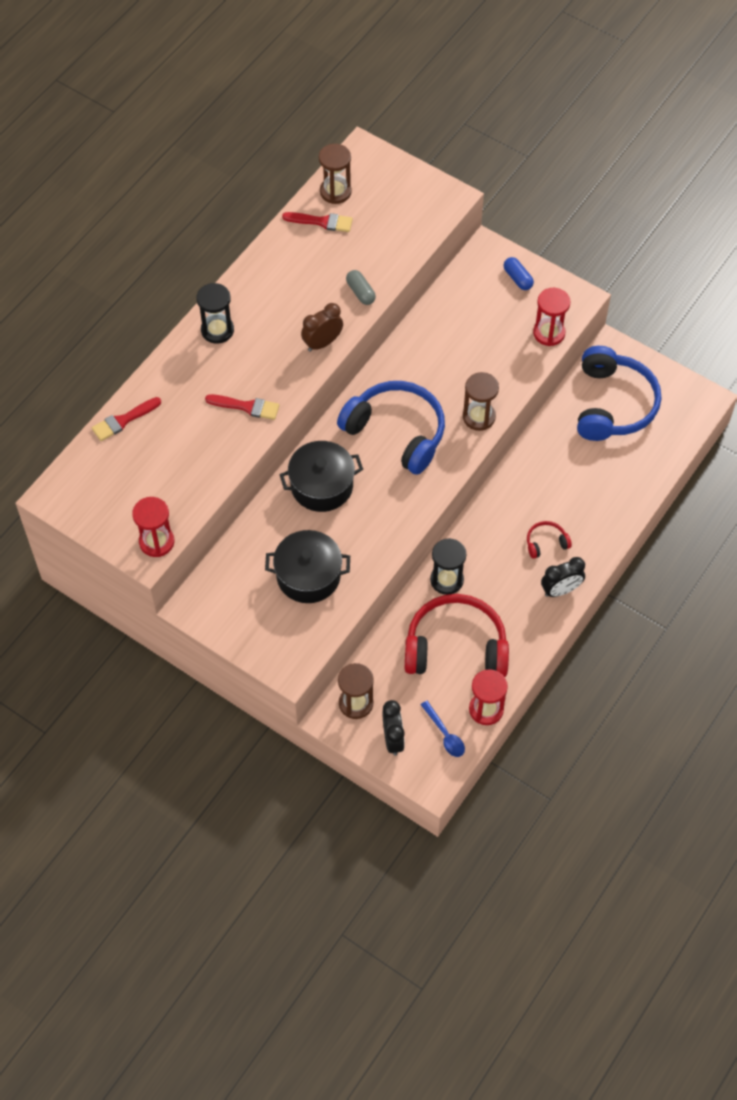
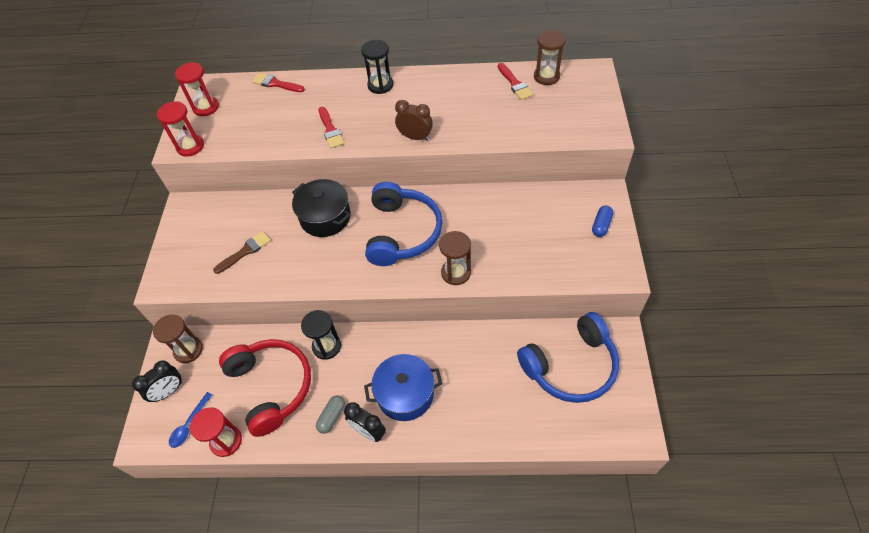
camera: 60 degrees right, 5 degrees down
(308, 576) = (245, 251): black pot -> brown brush
(360, 292) = (476, 133): grey capsule -> grey capsule (332, 417)
(546, 543) = (405, 394): red headphones -> blue pot
(549, 333) = (572, 273): red hourglass -> red hourglass (206, 107)

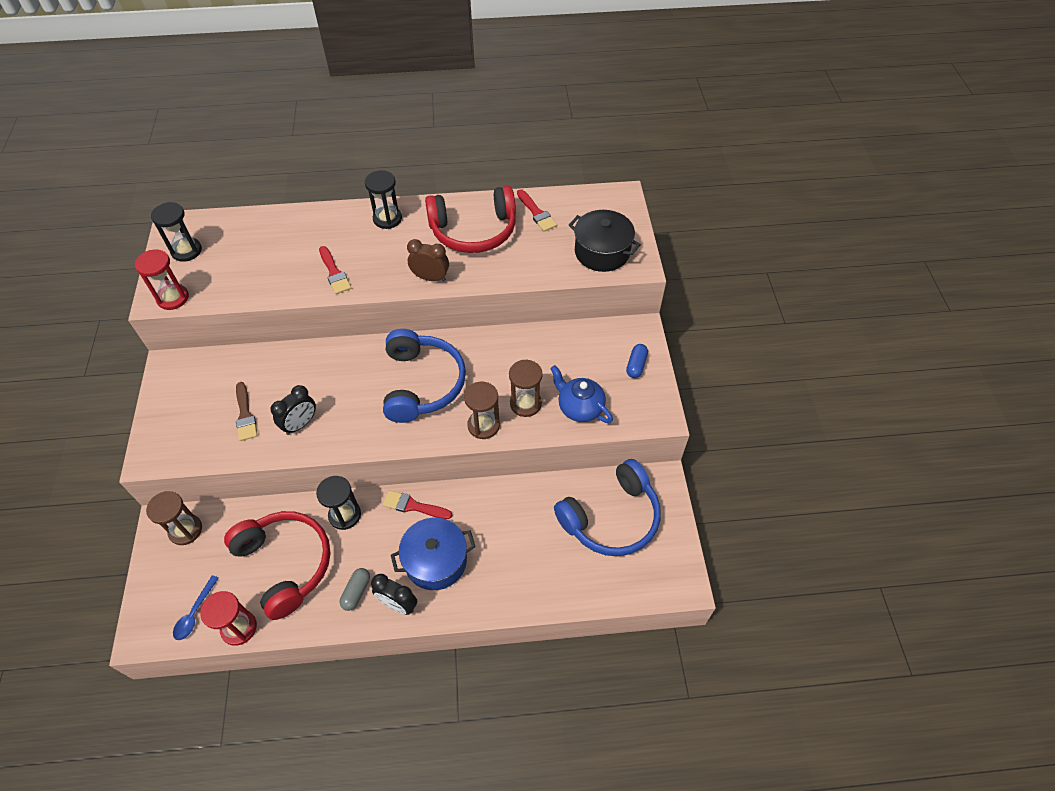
camera: 10 degrees left, 0 degrees up
(169, 391) = (167, 578): black clock -> black clock (300, 424)
(206, 107) = (186, 251): red hourglass -> black hourglass
(245, 251) = (245, 414): brown brush -> brown brush turned 120 degrees clockwise
(276, 84) = (267, 220): red brush -> red brush (413, 506)
(325, 217) = (334, 371): black pot -> black pot (602, 252)
(456, 98) = (474, 231): none -> red headphones
(546, 76) = (570, 204): brown hourglass -> brown hourglass (525, 404)
(546, 261) = (579, 407): none -> blue teapot

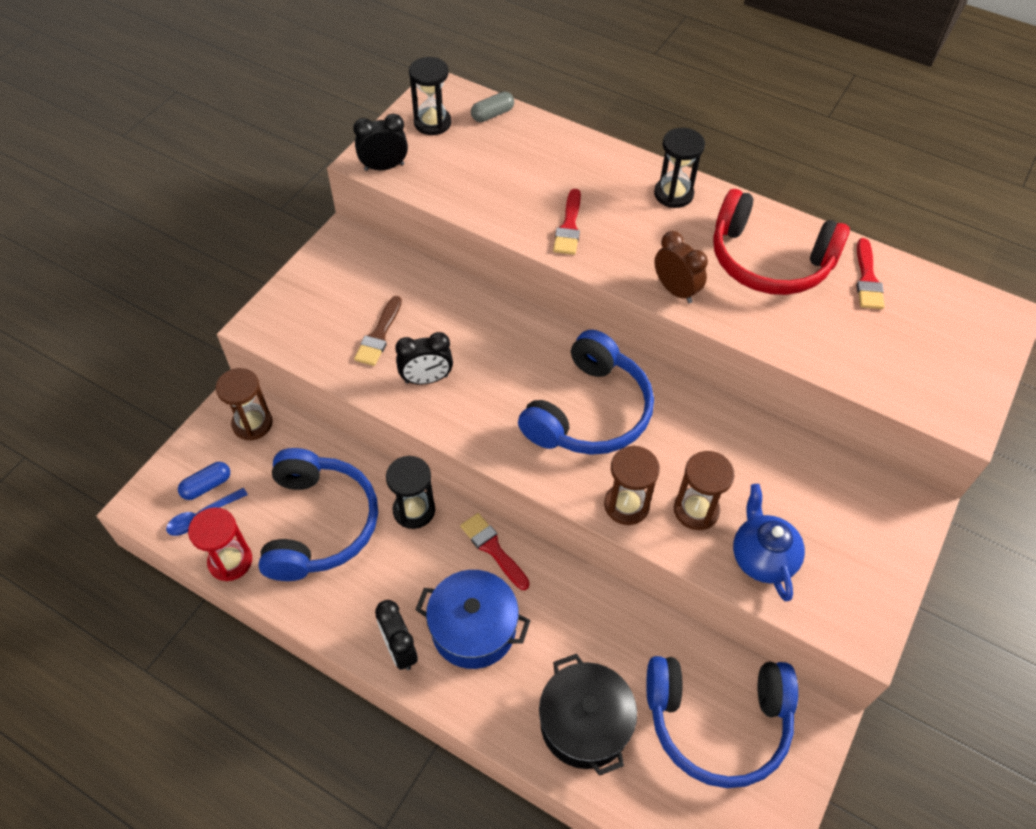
camera: 35 degrees right, 0 degrees up
(173, 298) = (384, 167): red hourglass -> black clock
(285, 564) = (319, 524): red headphones -> blue headphones
(356, 592) = (367, 604): grey capsule -> grey capsule (492, 114)
(602, 252) = (923, 374): black pot -> black pot (584, 723)
(636, 365) = (877, 548): blue capsule -> blue capsule (207, 486)

